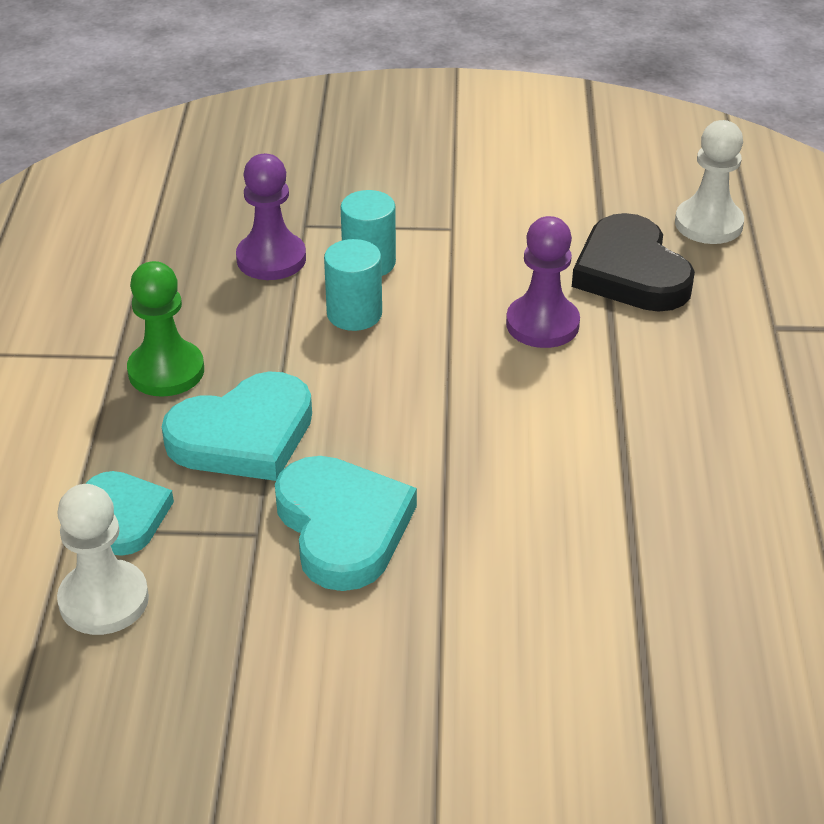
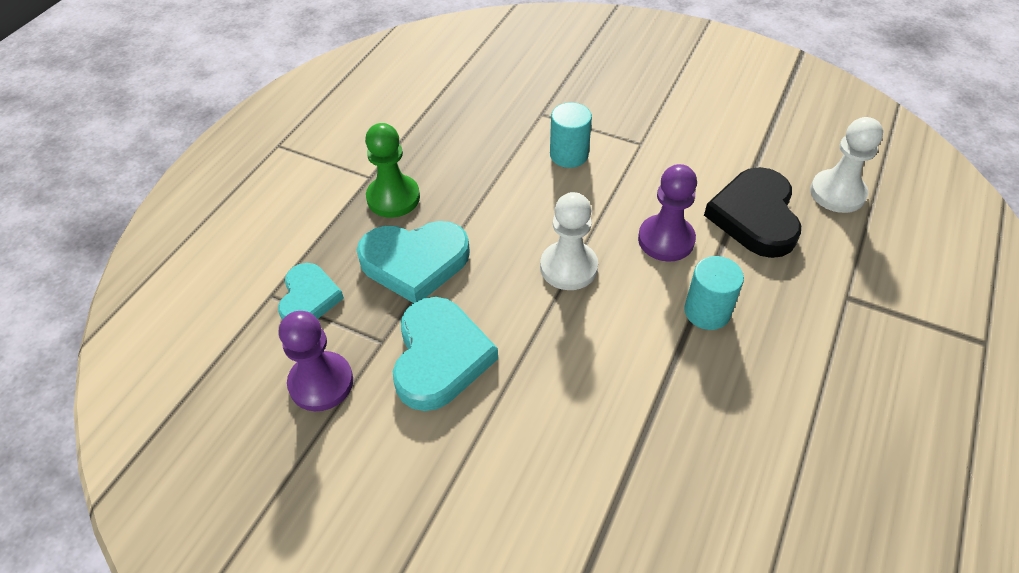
camera: 25 degrees right, 10 degrees up
(104, 600) = (261, 357): white pawn -> white pawn (568, 267)
(271, 259) = (505, 133): purple pawn -> purple pawn (321, 383)
(354, 314) = (537, 192): turquoise cylinder -> turquoise cylinder (707, 311)

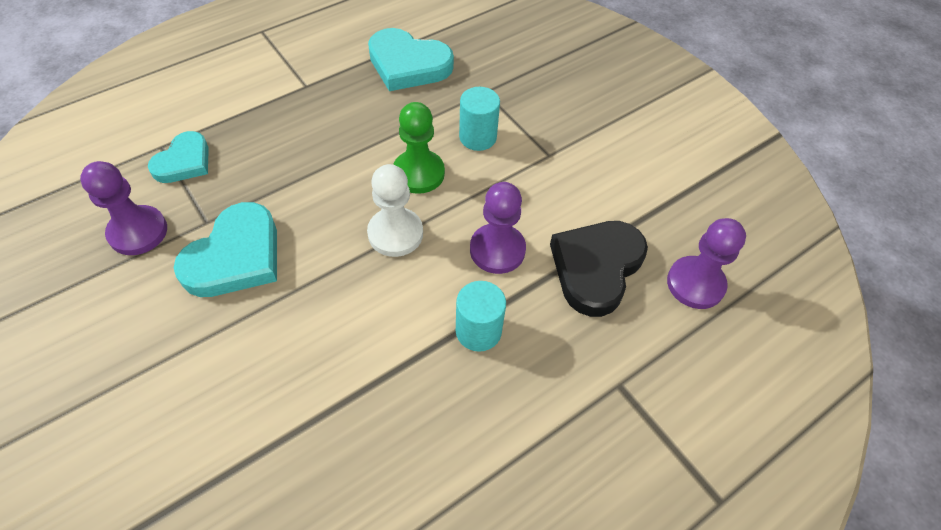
camera: 25 degrees right, 5 degrees up
(393, 198) = (309, 111): green pawn -> green pawn (418, 173)
(415, 262) = (281, 171): turquoise heart -> turquoise heart (408, 64)
(837, 193) = (695, 284): white pawn -> purple pawn

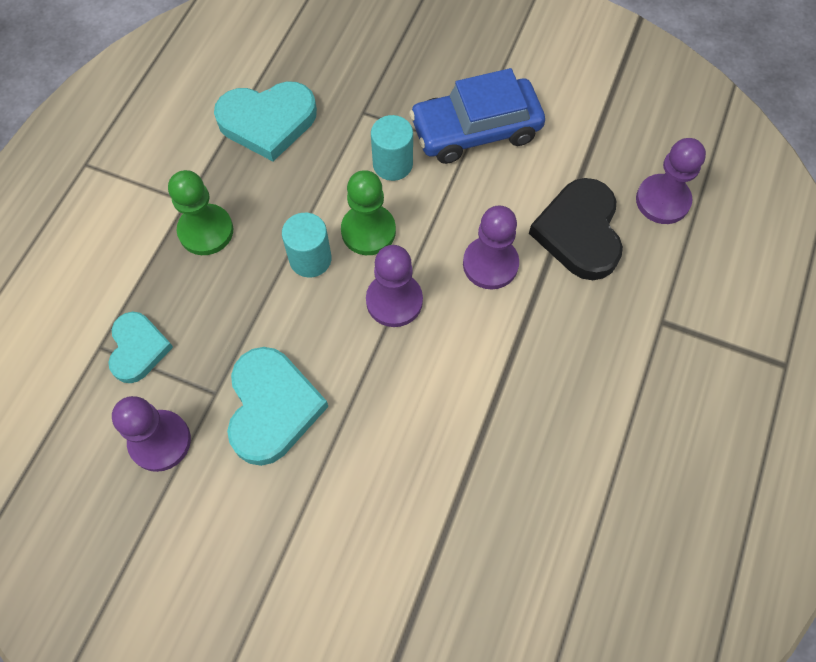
camera: 30 degrees left, 10 degrees up
(301, 111) = (206, 231): none -> green pawn
(395, 233) = (394, 301): white pawn -> purple pawn
(478, 331) = (528, 344): turquoise cylinder -> turquoise cylinder (310, 259)
(565, 147) = (476, 130): none -> blue car

